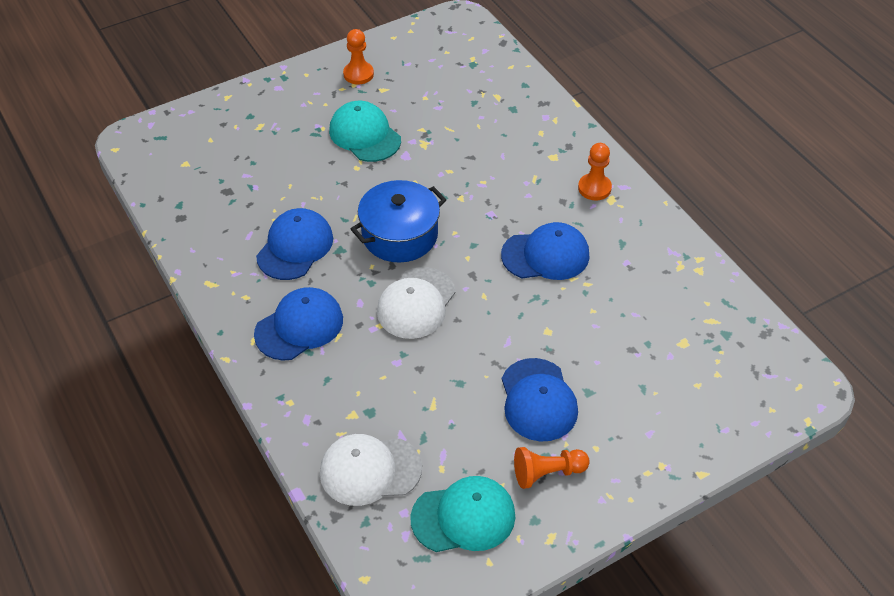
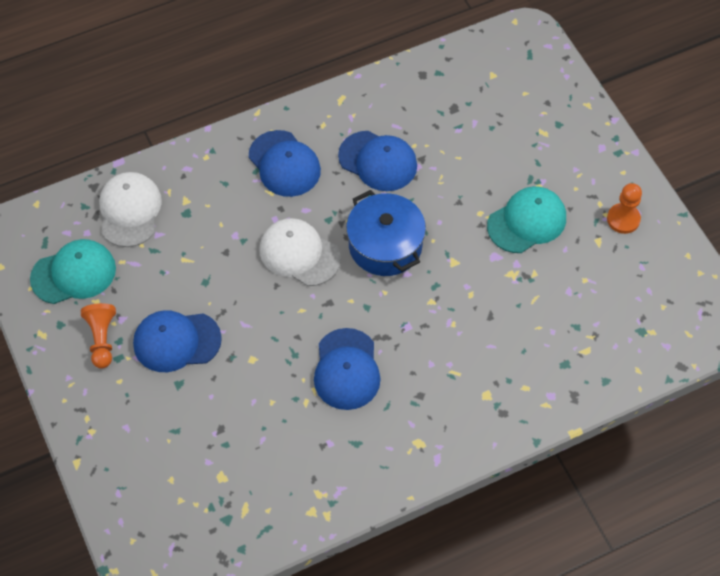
camera: 95 degrees right, 10 degrees up
(463, 517) = (74, 273): turquoise cap -> turquoise cap turned 105 degrees counterclockwise
(594, 188) = (436, 429): orange pawn -> none

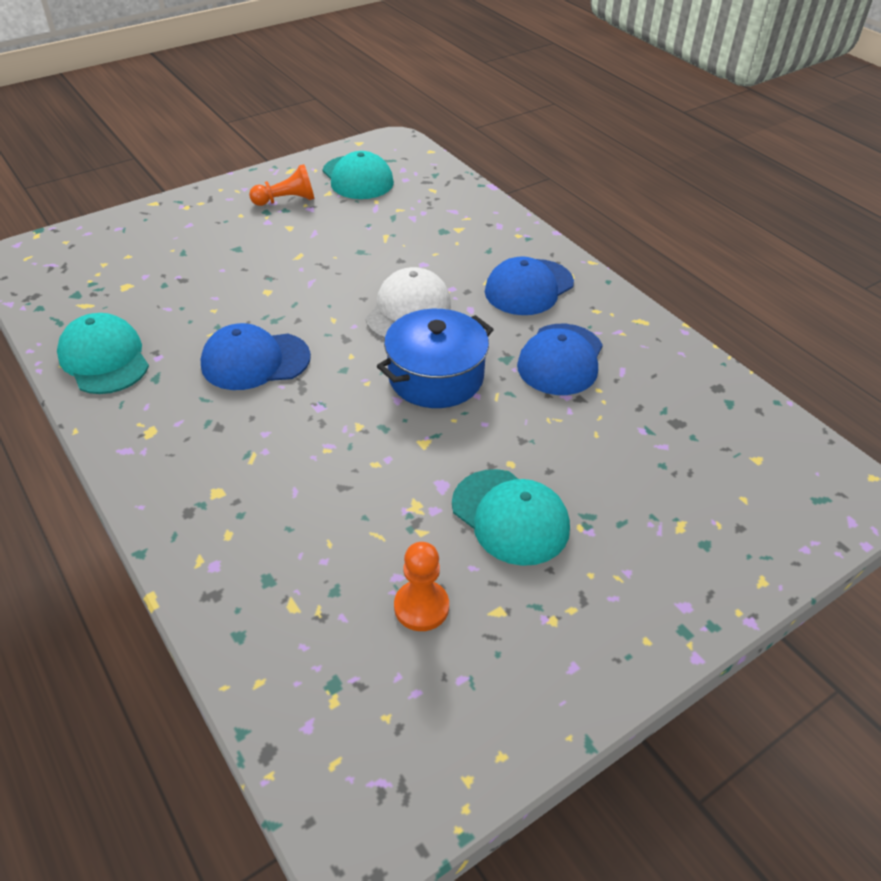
camera: 80 degrees right, 15 degrees down
(130, 211) = (436, 198): white cap -> none
(176, 341) = (286, 242): blue cap -> none
(325, 485) = (104, 358): none -> turquoise cap
(623, 219) = (550, 645): orange pawn -> orange pawn (421, 607)

